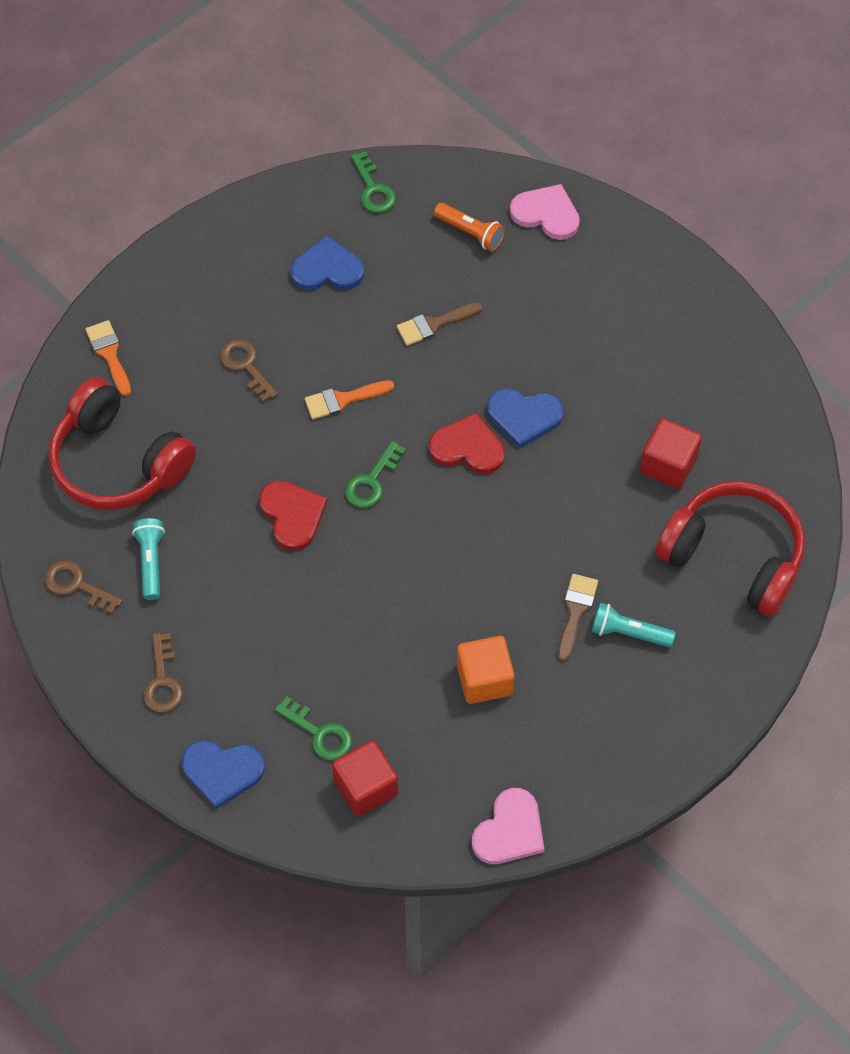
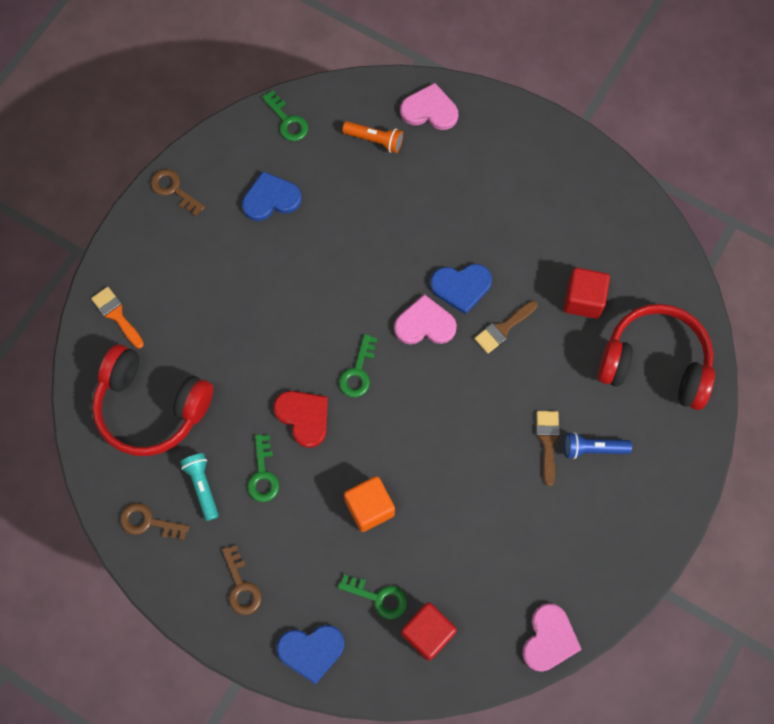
camera: 15 degrees left, 10 degrees up
(225, 566) = (263, 474): none -> green key
(246, 366) = (230, 298): brown key -> brown key (174, 190)
(343, 400) = (315, 308): orange brush -> none
(434, 324) = (368, 226): brown brush -> brown brush (503, 329)
(467, 447) = (425, 324): red heart -> pink heart
(484, 679) = (494, 517): orange cube -> orange cube (369, 508)
(629, 633) = (593, 448): turquoise flashlight -> blue flashlight

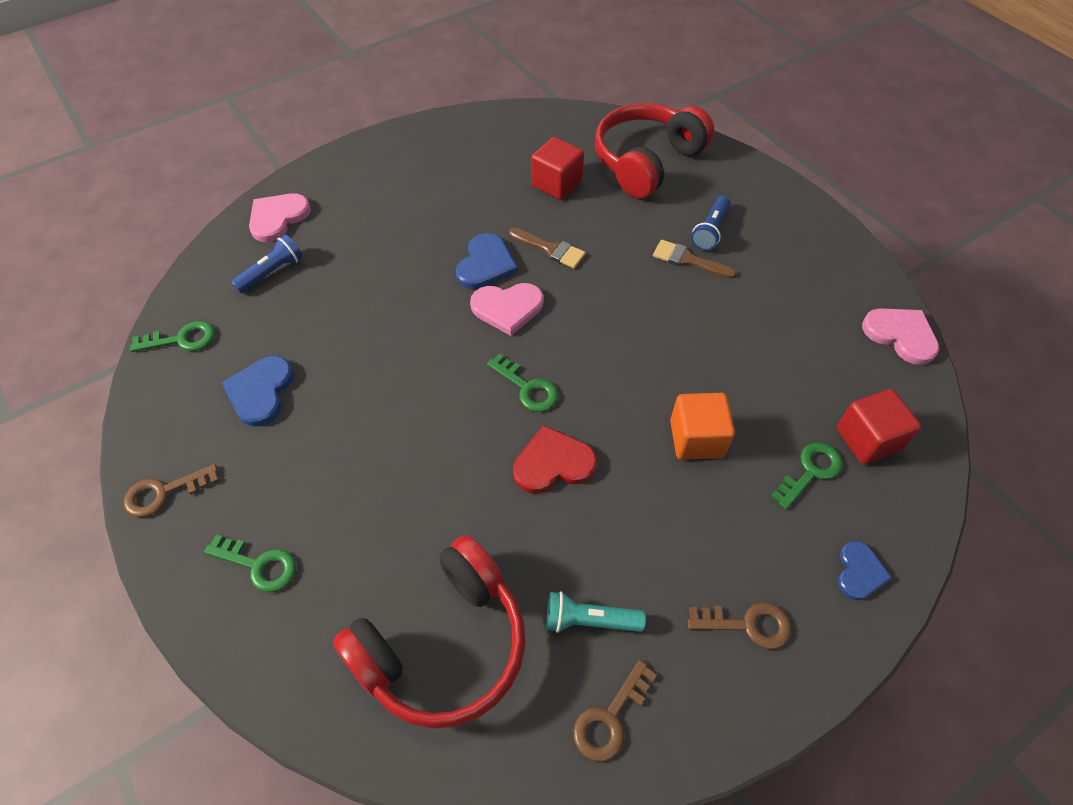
camera: 65 degrees left, 15 degrees down
(116, 315) = (282, 638): orange brush -> none
(263, 474) = (605, 537): green key -> green key (259, 565)
(311, 651) = (859, 572): blue heart -> blue heart, size x0.65
(375, 140) = (272, 272): orange flashlight -> blue flashlight
(425, 324) = (507, 308): pink heart -> pink heart turned 120 degrees counterclockwise
(503, 329) = (551, 249): brown brush -> brown brush turned 45 degrees counterclockwise

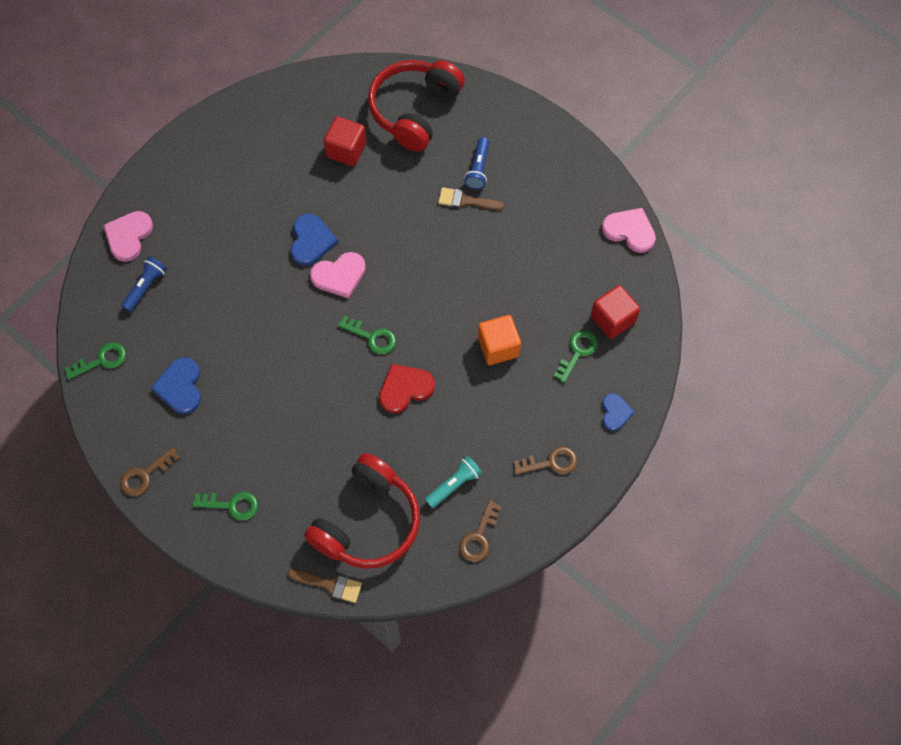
camera: 15 degrees left, 10 degrees up
(551, 249) = (358, 215): brown brush -> brown brush (330, 585)
(589, 620) = (454, 485): turquoise flashlight -> turquoise flashlight turned 150 degrees clockwise

